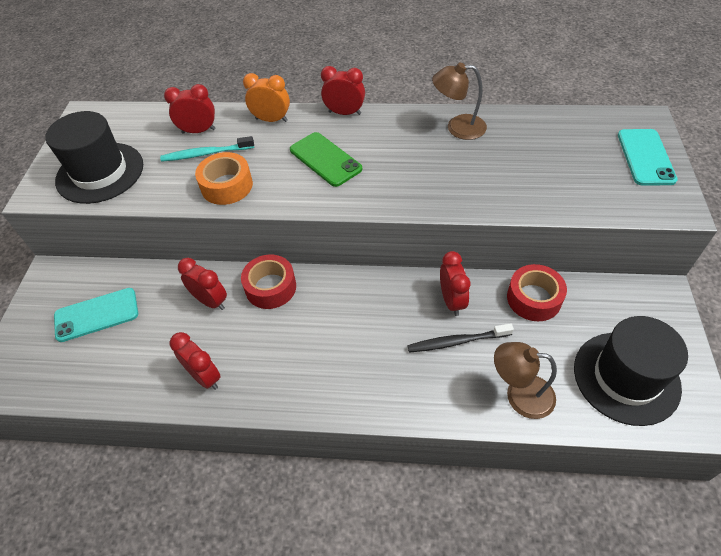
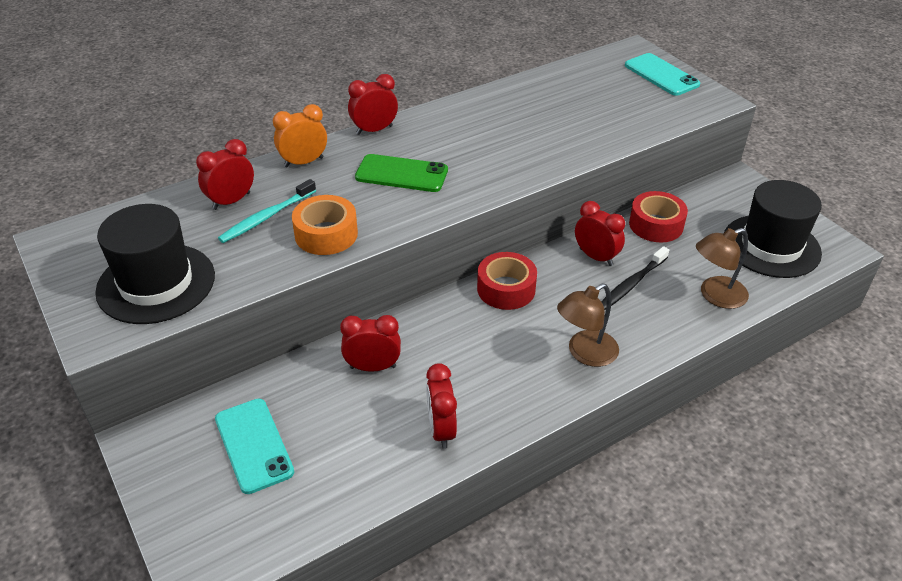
camera: 40 degrees left, 10 degrees down
(96, 315) = (254, 445): turquoise phone -> turquoise phone turned 60 degrees counterclockwise
(205, 377) = (441, 430): red clock -> red clock turned 105 degrees counterclockwise
(270, 287) = (422, 325): red tape -> red tape (506, 289)
(457, 127) = (494, 105): brown lamp -> brown lamp (585, 353)

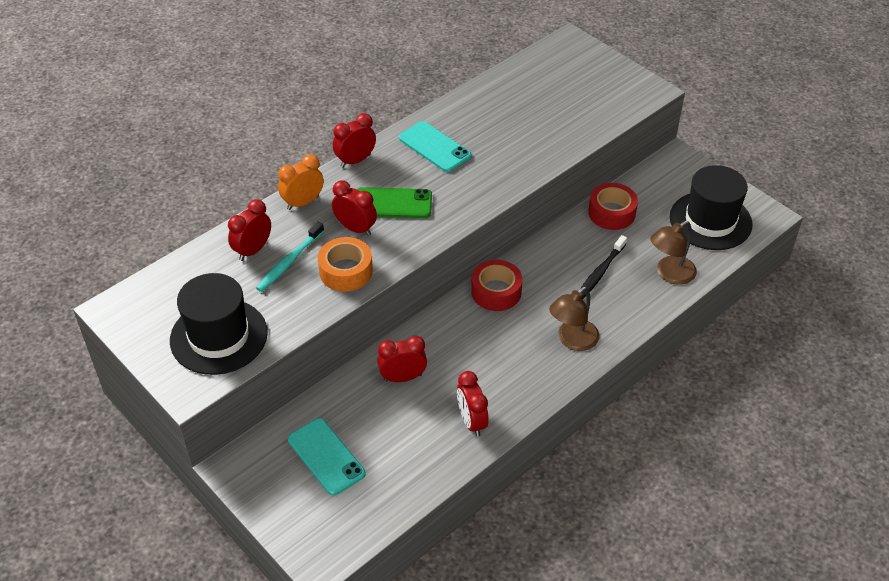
camera: 10 degrees left, 5 degrees up
(596, 257) = (566, 251): red clock -> red clock (355, 228)
(661, 75) = (598, 68): turquoise phone -> turquoise phone (434, 147)

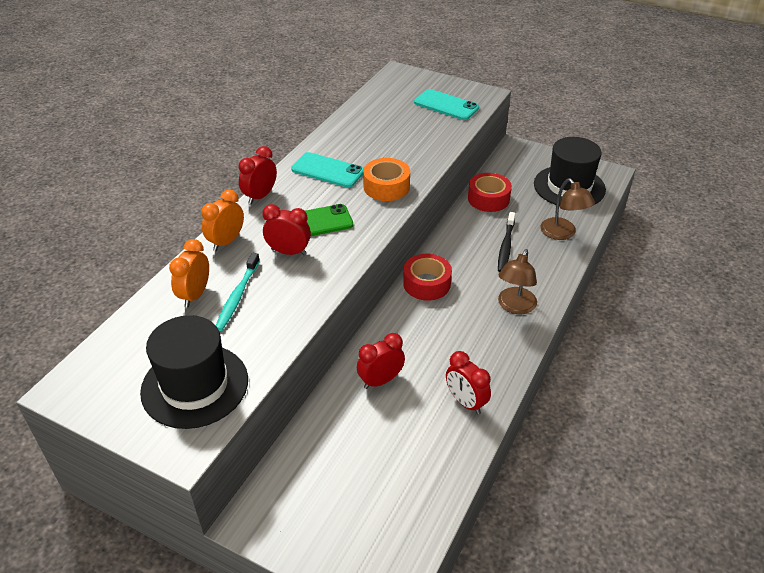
camera: 20 degrees left, 5 degrees down
(253, 250) = (195, 295): red clock -> orange clock
(326, 456) = (342, 479): turquoise phone -> turquoise phone (446, 105)
(346, 271) = (298, 291): orange tape -> orange tape (386, 187)
(669, 274) = (562, 233): brown lamp -> brown lamp turned 60 degrees counterclockwise

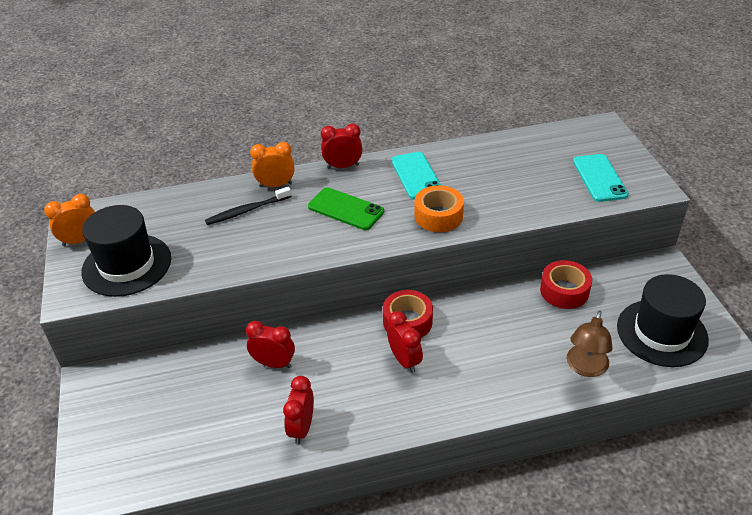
camera: 50 degrees right, 0 degrees up
(195, 295) = (208, 208): orange clock -> orange clock (80, 240)
(237, 296) = (227, 227): turquoise toothbrush -> none
(289, 252) = (299, 219): red clock -> red clock (404, 360)
(506, 246) = (515, 340): black toothbrush -> black toothbrush (247, 210)
(514, 307) = (446, 393): brown lamp -> none

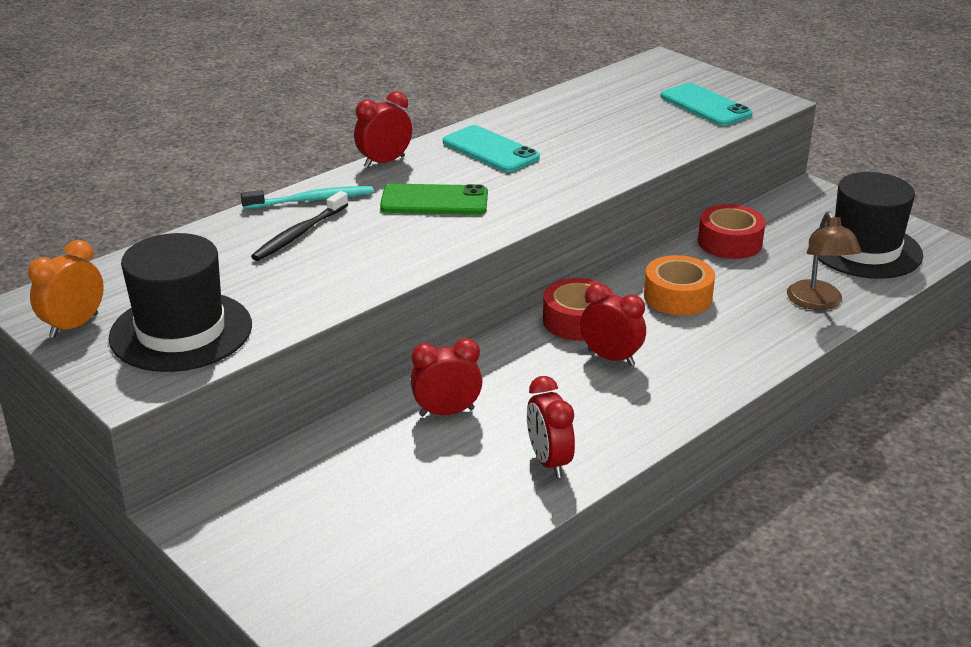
camera: 30 degrees left, 10 degrees down
(275, 185) = (311, 200): orange clock -> turquoise toothbrush
(438, 216) = (558, 180): orange tape -> orange tape (678, 297)

